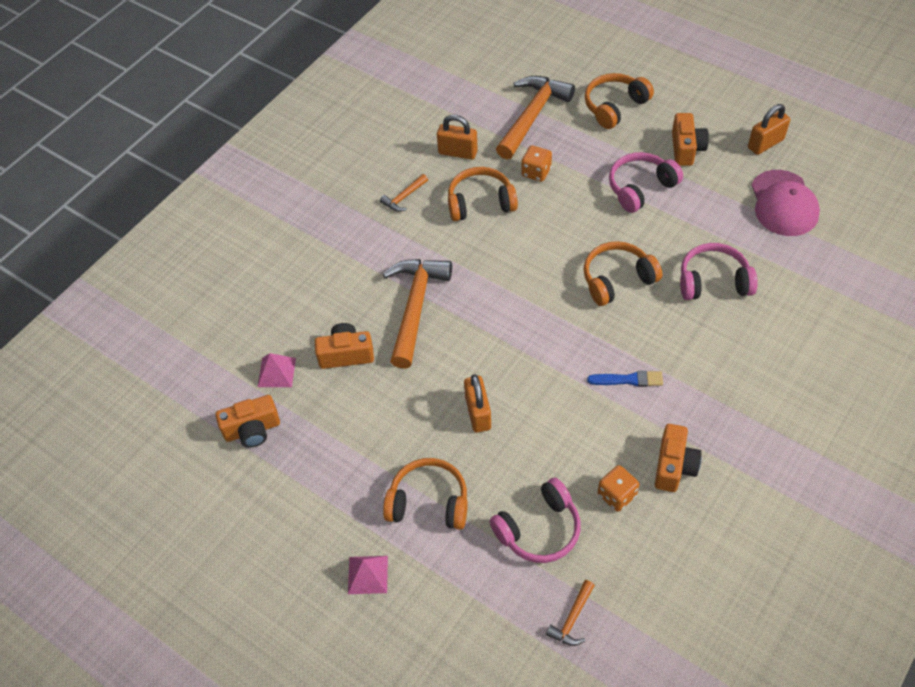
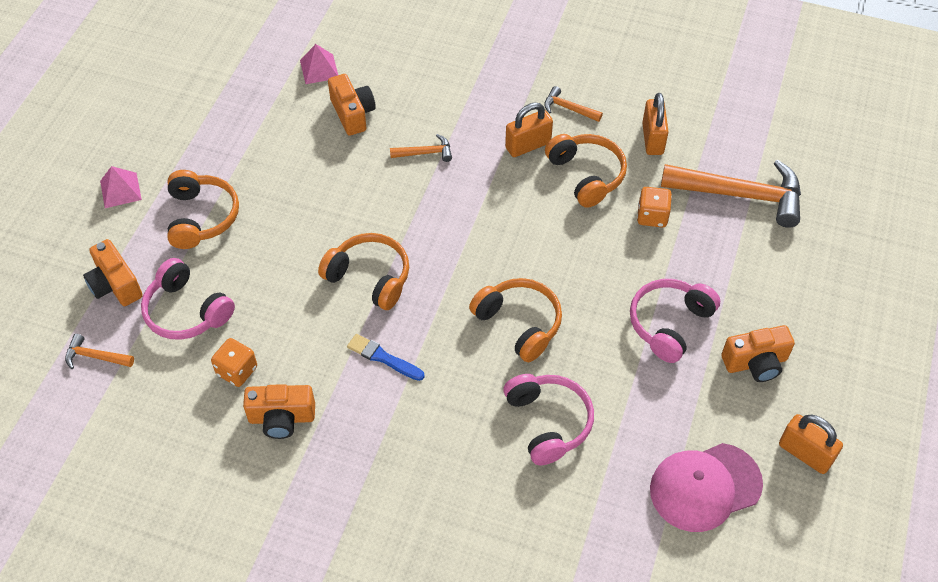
camera: 70 degrees right, 0 degrees up
(252, 430) = (253, 70): orange camera -> orange camera (115, 285)
(415, 307) = (425, 153): orange hammer -> orange hammer, size x0.45
(478, 413) = (309, 233): orange padlock -> orange padlock (528, 145)
(614, 106) = (795, 274): orange headphones -> orange headphones (370, 277)
(628, 380) = (383, 357): blue brush -> blue brush turned 135 degrees clockwise
(640, 188) = (669, 324): pink headphones -> pink headphones turned 90 degrees counterclockwise

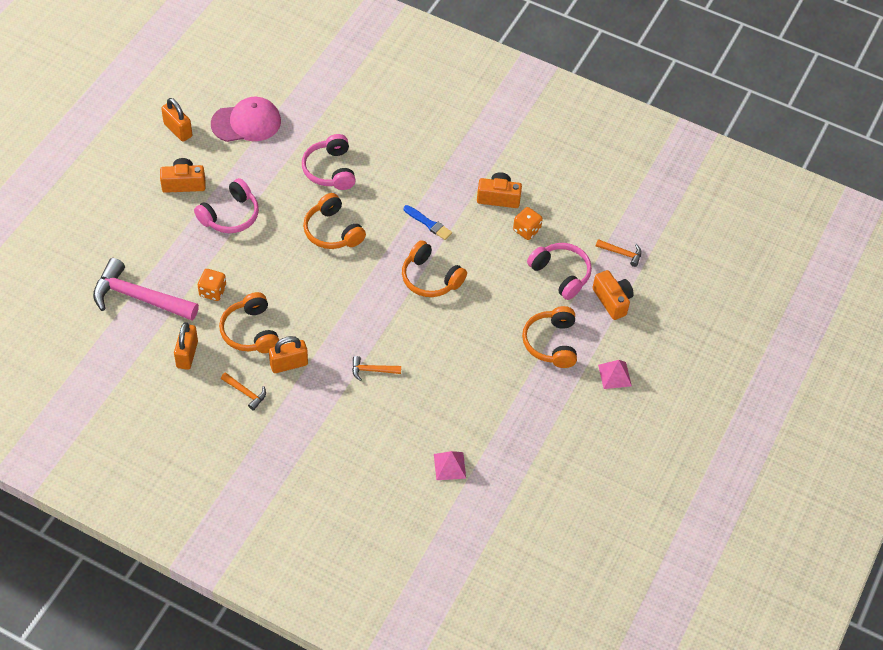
camera: 175 degrees left, 0 degrees up
(353, 114) = (426, 416): orange camera -> none
(740, 195) = (139, 297): orange hammer -> pink hammer

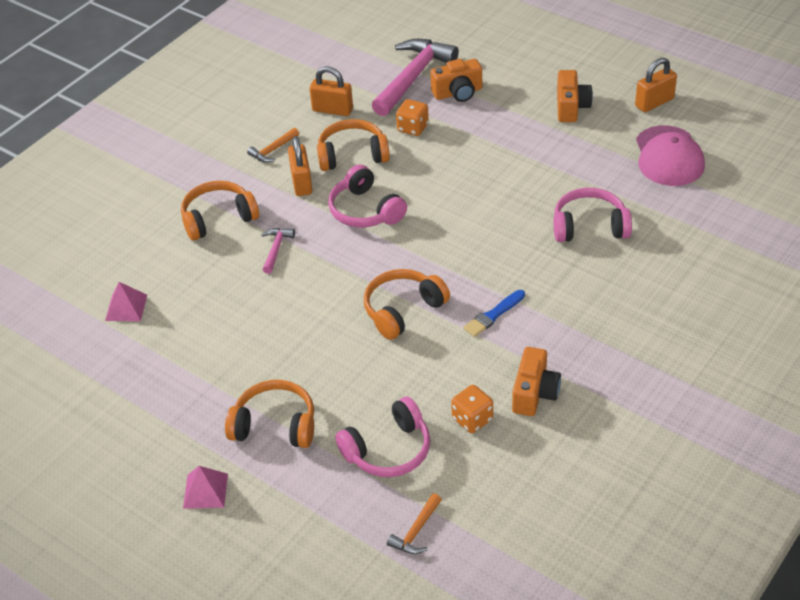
camera: 105 degrees right, 10 degrees down
(230, 215) = (520, 142): pink headphones -> pink headphones (365, 210)
(332, 231) = (489, 224): orange headphones -> orange headphones (218, 218)
(372, 370) = (276, 249): orange hammer -> pink hammer
(612, 300) = (332, 506): orange camera -> orange camera (458, 93)

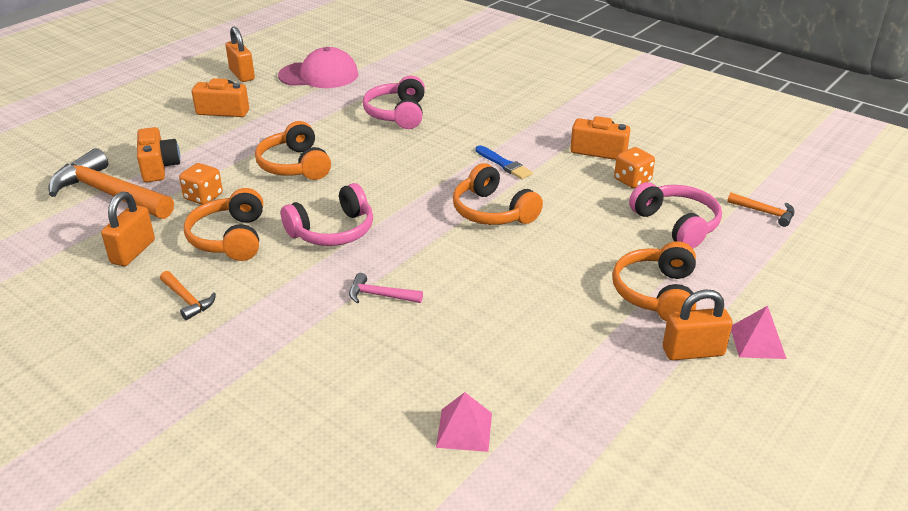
camera: 90 degrees left, 10 degrees down
(218, 218) = (306, 346): orange headphones -> orange headphones (295, 165)
(301, 183) = (264, 276): orange padlock -> orange padlock (693, 352)
(413, 77) = (109, 194): pink hammer -> orange hammer

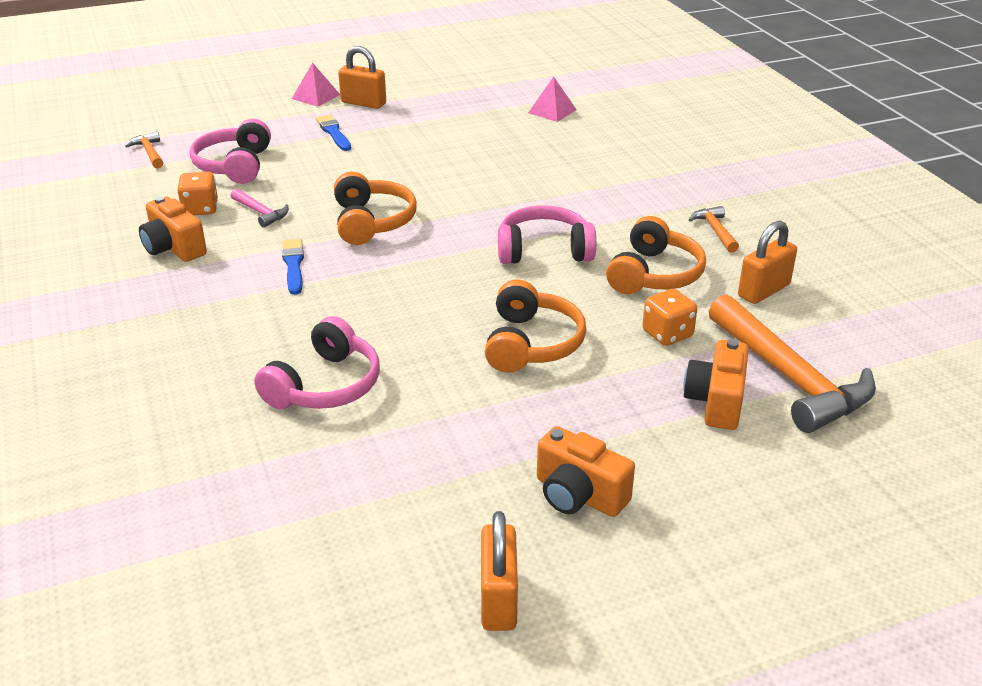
camera: 150 degrees left, 0 degrees up
(319, 75) = (359, 534): pink cap -> none
(380, 295) = (544, 188): pink hammer -> pink hammer (261, 213)
(656, 293) = (333, 132): orange headphones -> blue brush

